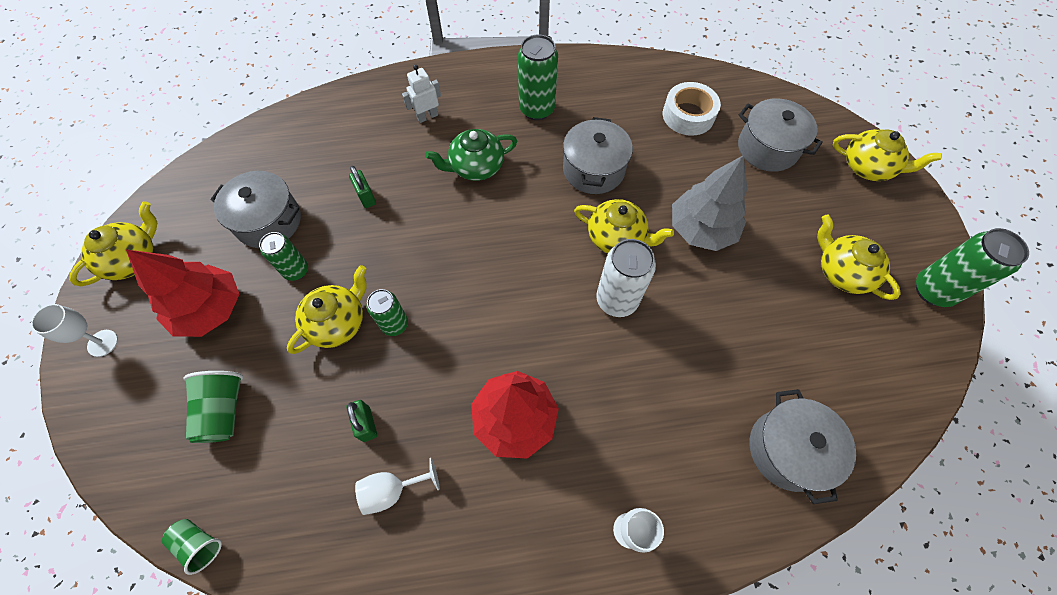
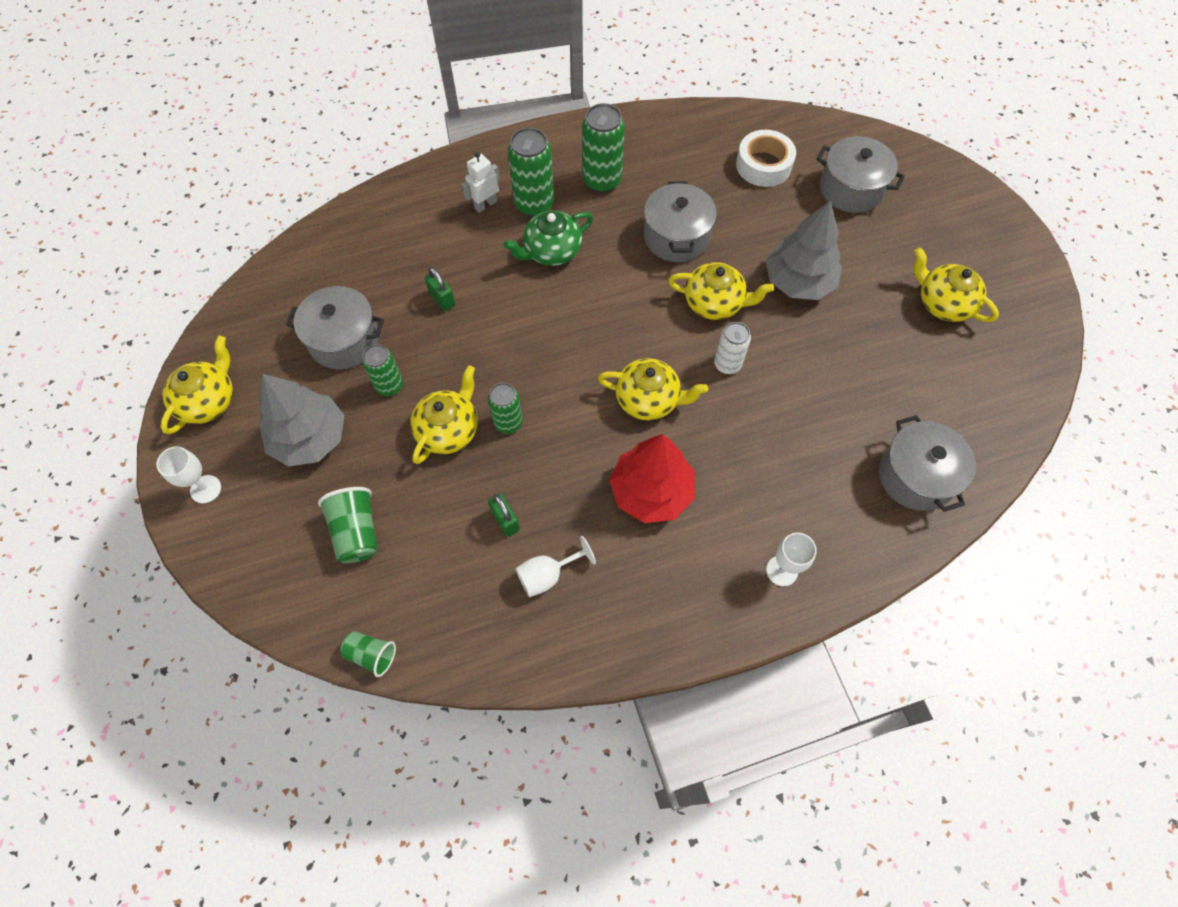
camera: 10 degrees left, 0 degrees up
(210, 309) = (310, 438): red tree -> grey tree
(616, 300) = (727, 364): white can -> white can, size x0.64
(867, 167) = (954, 195): yellow teapot -> yellow teapot (648, 399)
(933, 290) = (1032, 308): green can -> green can (534, 204)

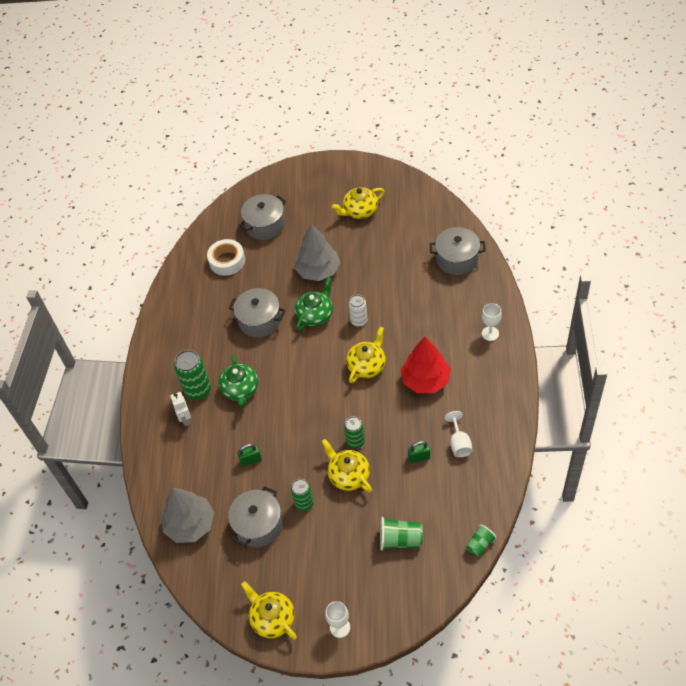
camera: 65 degrees left, 10 degrees down
(310, 438) = (325, 557): grey tree -> grey tree (190, 524)
(602, 181) = (197, 348): green can -> none
(714, 303) = (315, 315): yellow teapot -> green teapot

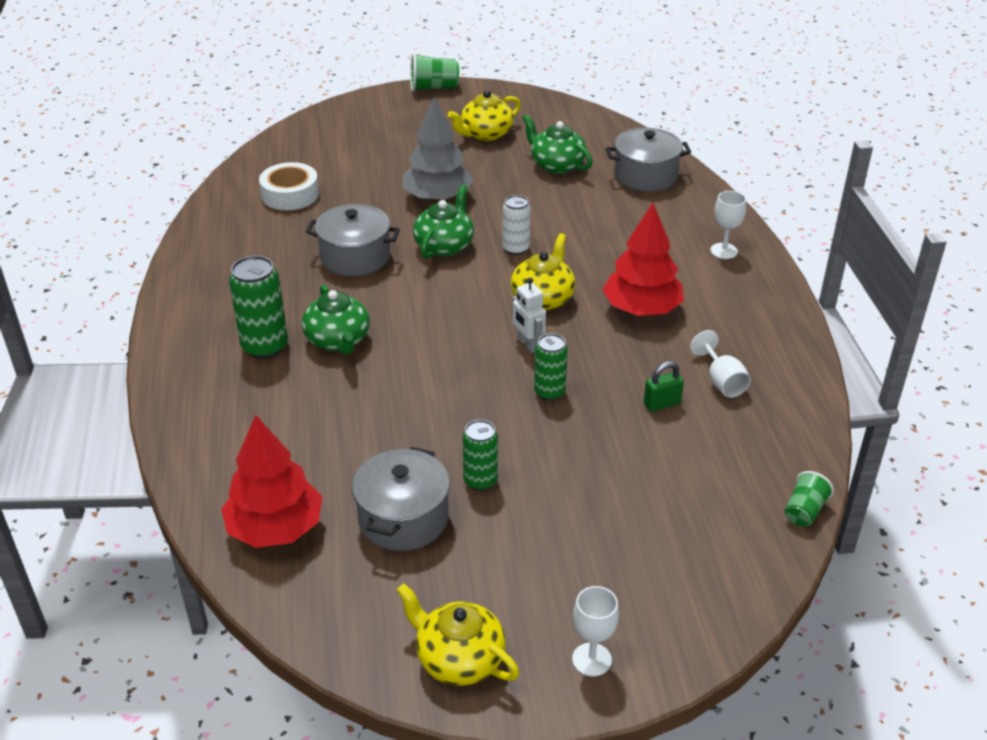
camera: 15 degrees left, 15 degrees down
(185, 419) = (246, 384): white robot -> white robot (528, 344)
(190, 524) = (275, 528): grey tree -> red tree
(250, 460) = (372, 429): green padlock -> none
(265, 225) = (344, 154): grey pot -> none
(348, 475) = (549, 436): yellow teapot -> none
(400, 245) = (556, 165): none -> green teapot
(400, 540) = (664, 517): green cup -> green cup (433, 88)

